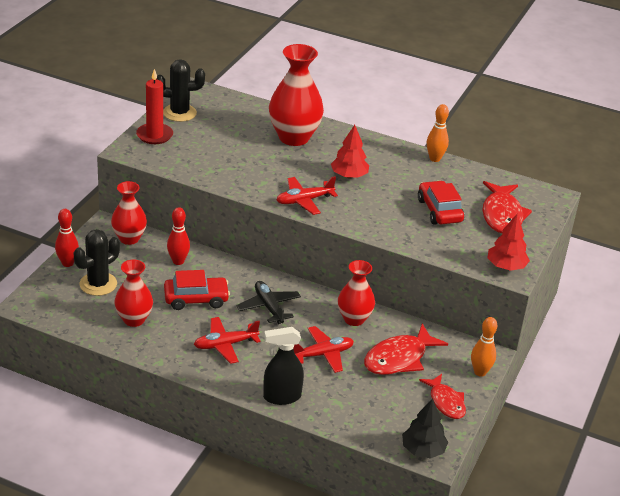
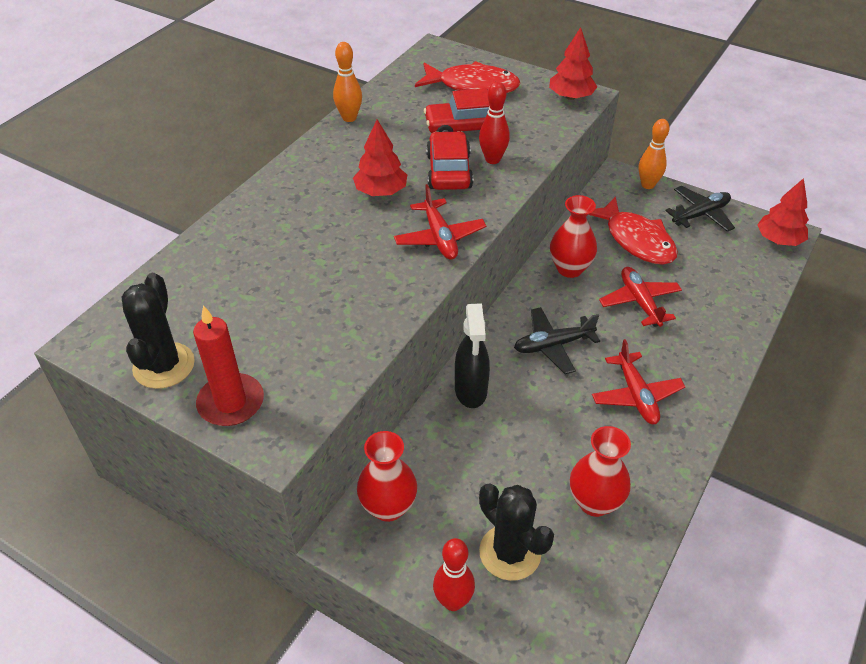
camera: 80 degrees left, 10 degrees up
(178, 261) = (451, 442): red bowling pin -> red bowling pin (492, 159)
(196, 299) = (540, 423): red car -> red car (449, 171)
(281, 397) = (725, 346): black spray bottle -> black spray bottle (470, 391)
(294, 137) = (273, 235): red vase -> none
(423, 450) = (778, 240): black tree -> red tree
(445, 402) = (700, 215): red fish -> black plane

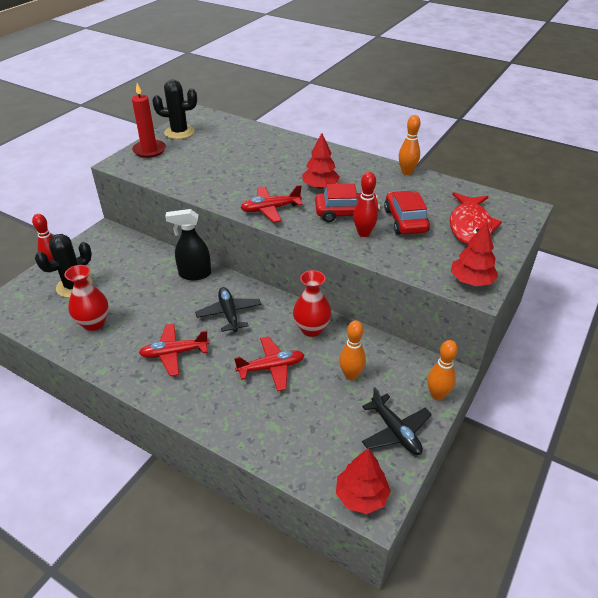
camera: 90 degrees right, 5 degrees down
(388, 507) = (119, 244): red vase -> none
(636, 240) = (351, 375): red fish -> orange bowling pin

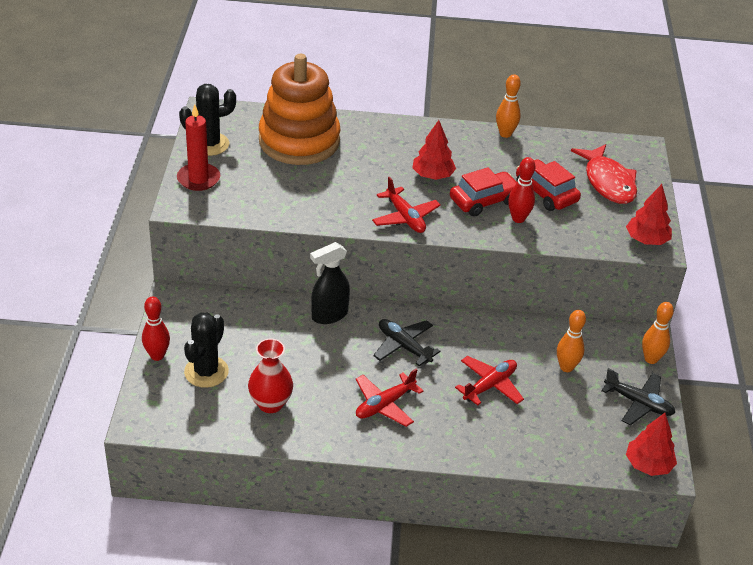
camera: 30 degrees left, 0 degrees up
(242, 143) = (299, 141): none -> orange stacking toy
(270, 209) = (405, 217): red plane -> red plane turned 75 degrees counterclockwise
(311, 329) = (497, 335): red vase -> none

